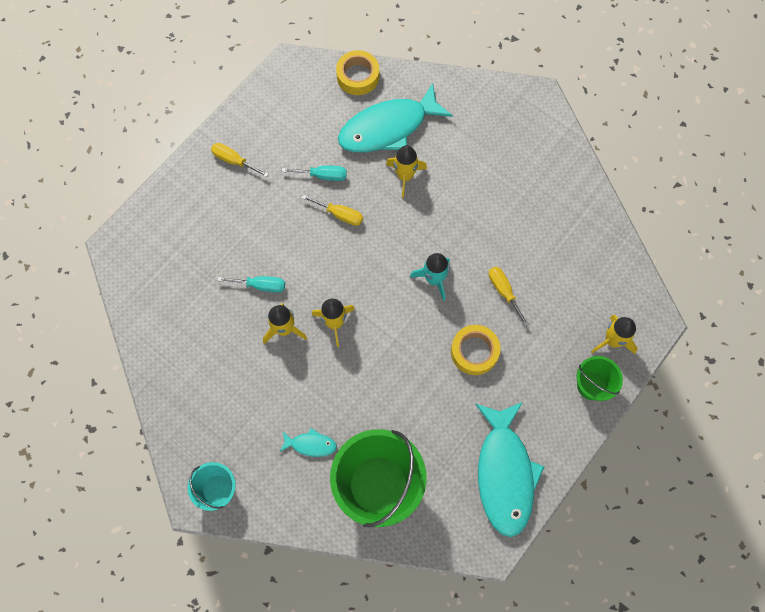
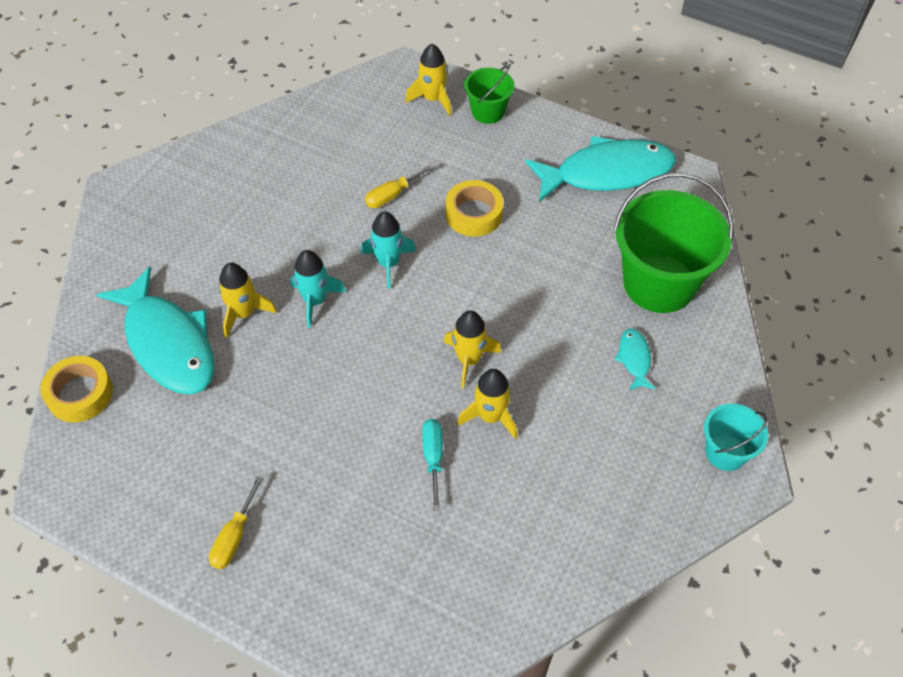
camera: 100 degrees left, 15 degrees down
(323, 175) = (251, 411): turquoise screwdriver -> none
(340, 215) = (310, 380): yellow screwdriver -> none
(407, 224) = (315, 301): none -> turquoise rocket

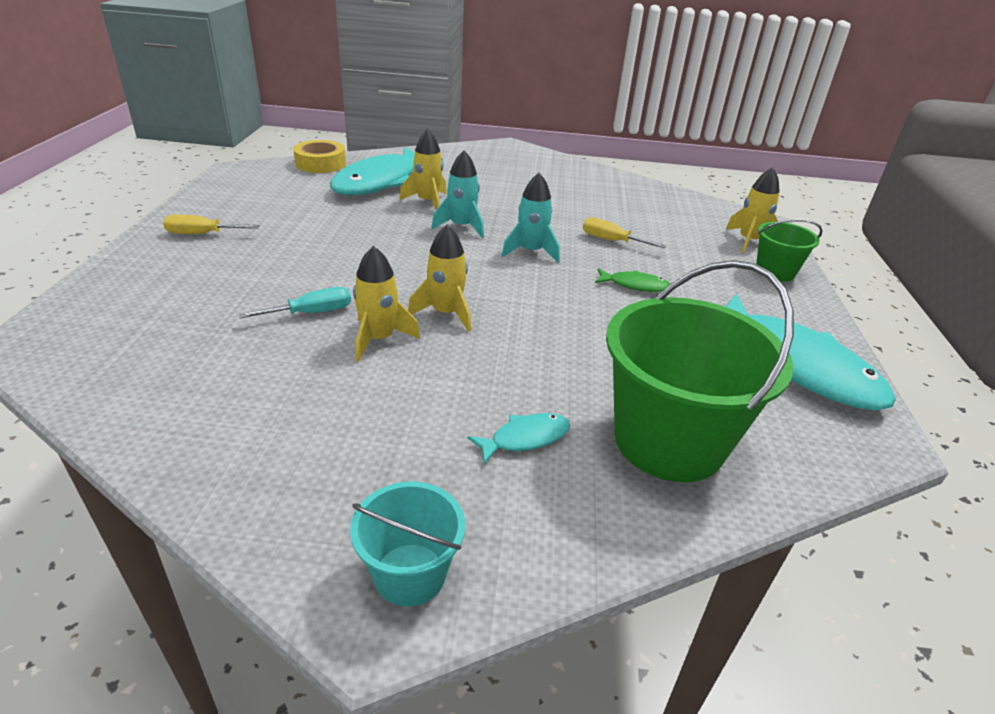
camera: 65 degrees right, 20 degrees down
(474, 214) = (635, 285): yellow tape -> green fish

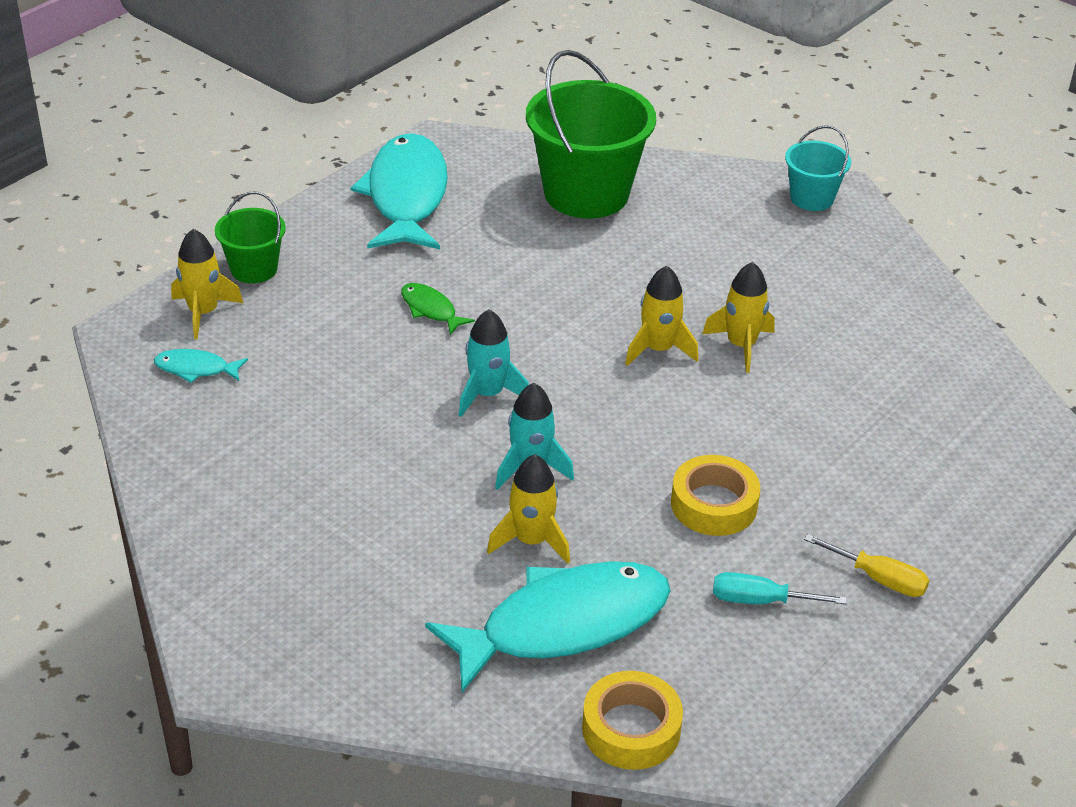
camera: 145 degrees left, 5 degrees up
(311, 313) = (790, 398): turquoise screwdriver -> turquoise screwdriver (760, 600)
(333, 240) = (714, 504): none -> yellow tape
(525, 438) = (685, 231): turquoise fish -> turquoise fish (196, 369)
(611, 241) = (369, 374): yellow screwdriver -> none

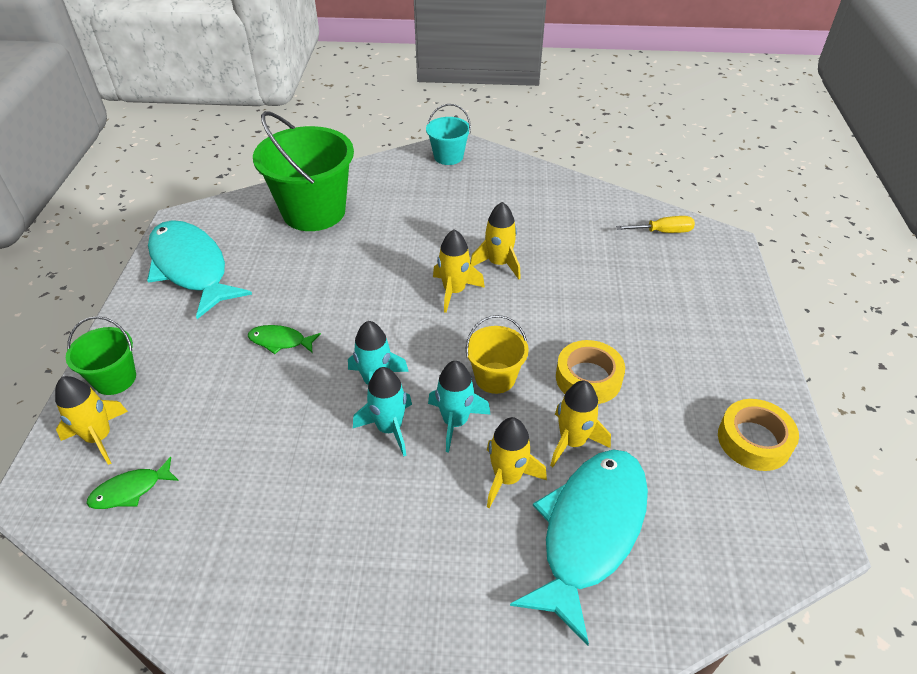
camera: 35 degrees left, 5 degrees up
(196, 369) = (130, 490): turquoise fish -> green fish
(461, 440) = (389, 428): none -> turquoise rocket
(613, 452) = (495, 378): none -> yellow bucket
(630, 548) = (572, 441): none -> yellow rocket
(631, 729) = (709, 585): yellow tape -> yellow tape (754, 440)
(760, 600) = (680, 429): turquoise screwdriver -> none
(878, 579) = (722, 371): yellow screwdriver -> yellow screwdriver (663, 232)

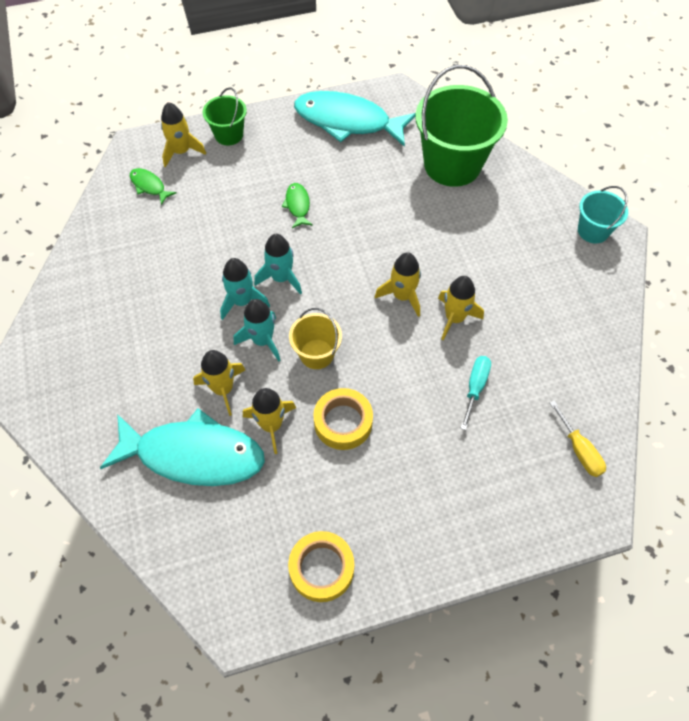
camera: 70 degrees right, 15 degrees up
(191, 268) = (347, 121): turquoise fish -> turquoise fish turned 105 degrees counterclockwise
(581, 273) = (475, 387): none -> turquoise screwdriver

